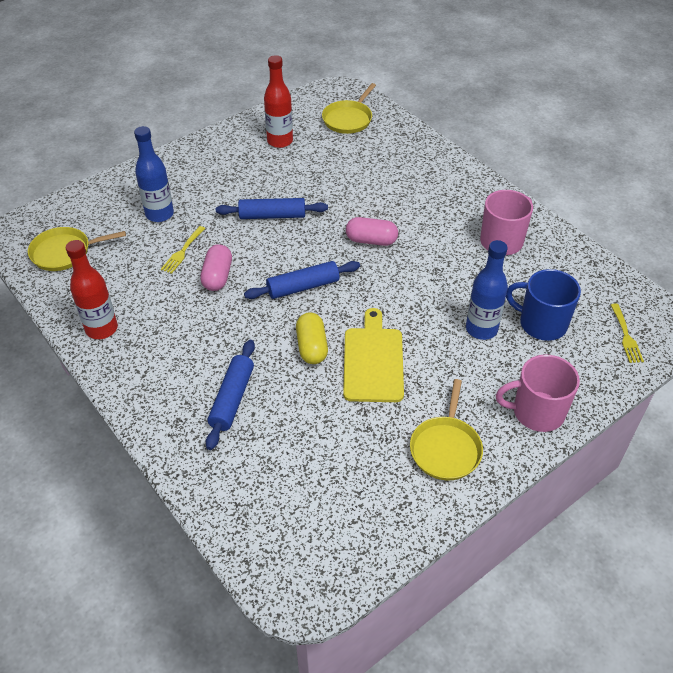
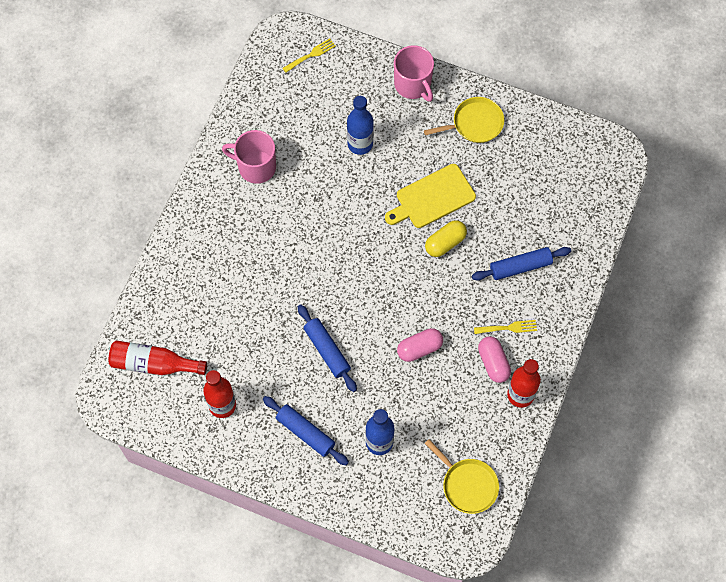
camera: 120 degrees left, 20 degrees up
(182, 251) = (410, 393): yellow fork -> yellow fork (508, 328)
(303, 287) = (392, 281): blue rolling pin -> blue rolling pin (305, 433)
(348, 119) = (154, 364): yellow pan -> red bottle
(371, 240) = (311, 259): pink capsule -> pink capsule (493, 363)
(541, 323) = (331, 109): blue mug -> none

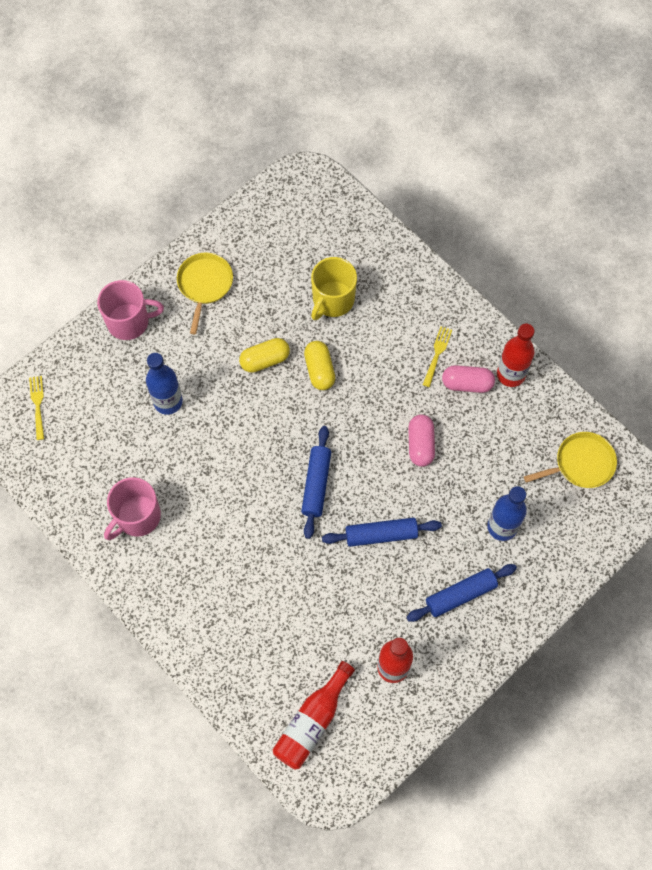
camera: 65 degrees left, 0 degrees up
(432, 198) = (265, 360): yellow cutting board -> yellow capsule
(513, 225) = (332, 300): none -> yellow mug
(520, 266) = (379, 314): blue rolling pin -> blue rolling pin (316, 484)

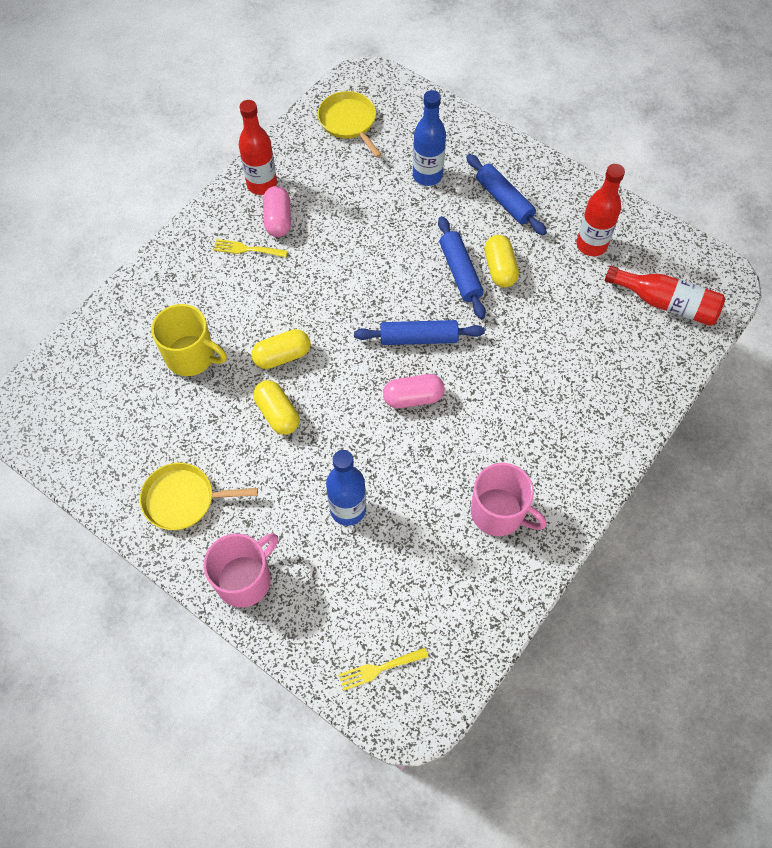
camera: 100 degrees left, 5 degrees down
(129, 322) = (245, 579): pink mug -> pink mug turned 60 degrees clockwise
(379, 572) = (500, 269): none -> yellow capsule
(420, 444) = (354, 251): pink capsule -> pink capsule (413, 397)

